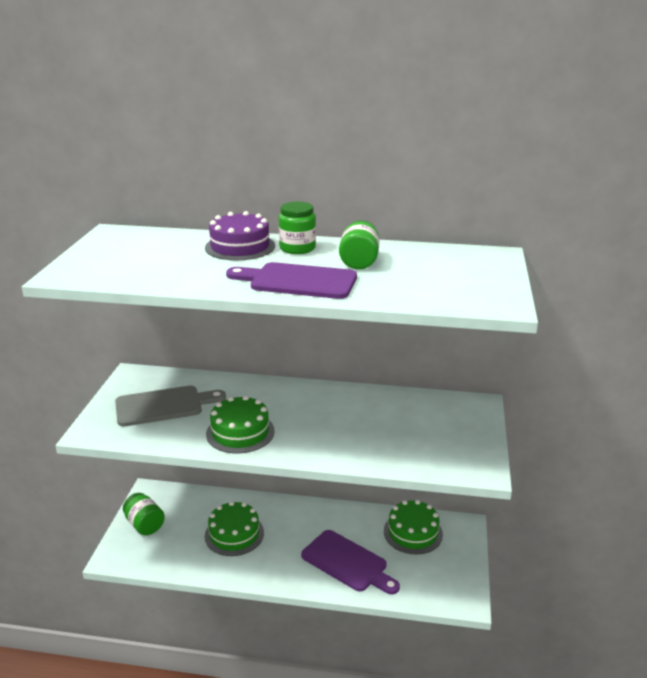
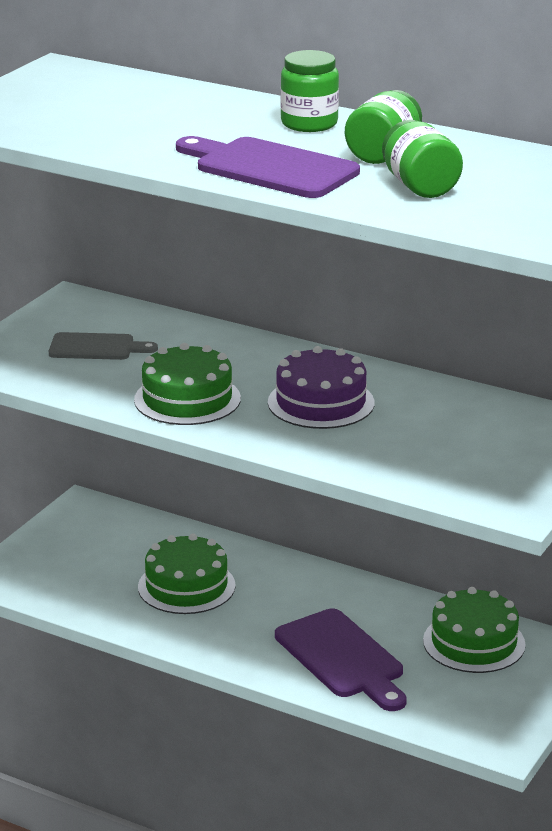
camera: 20 degrees right, 0 degrees up
(145, 525) = (58, 547): green jar -> green jar (420, 186)
(164, 406) = (96, 347): grey cutting board -> grey cutting board, size x0.63
(240, 247) = (227, 111): purple cake -> purple cake (321, 402)

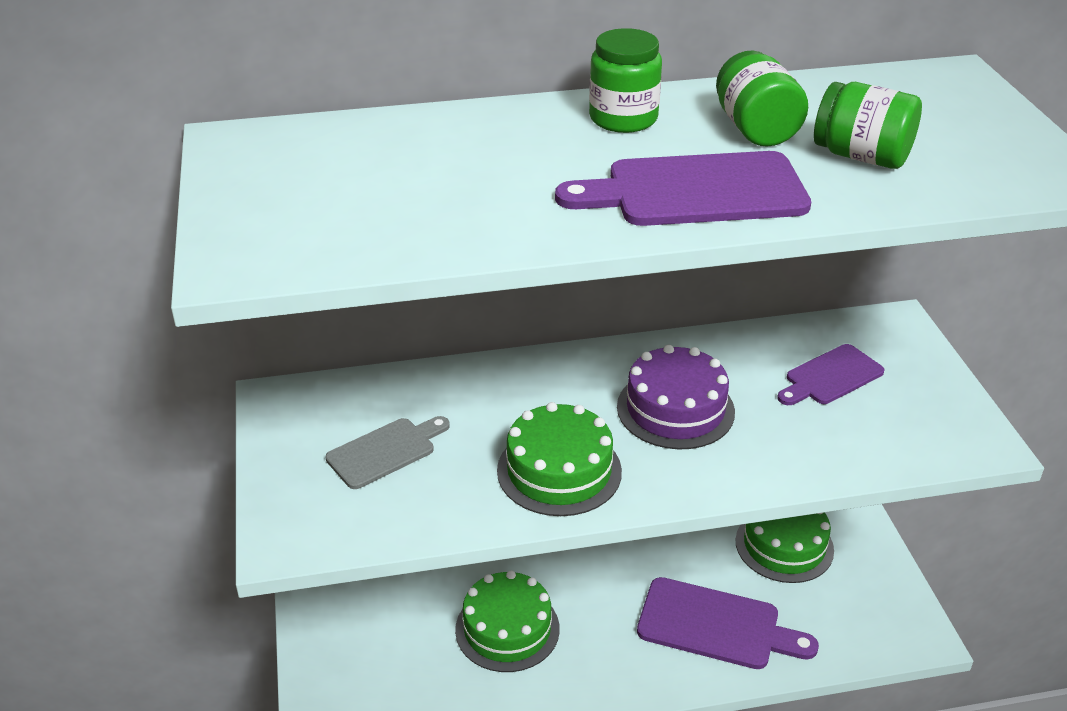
camera: 40 degrees left, 10 degrees up
(471, 432) = (830, 376): none -> purple cutting board

